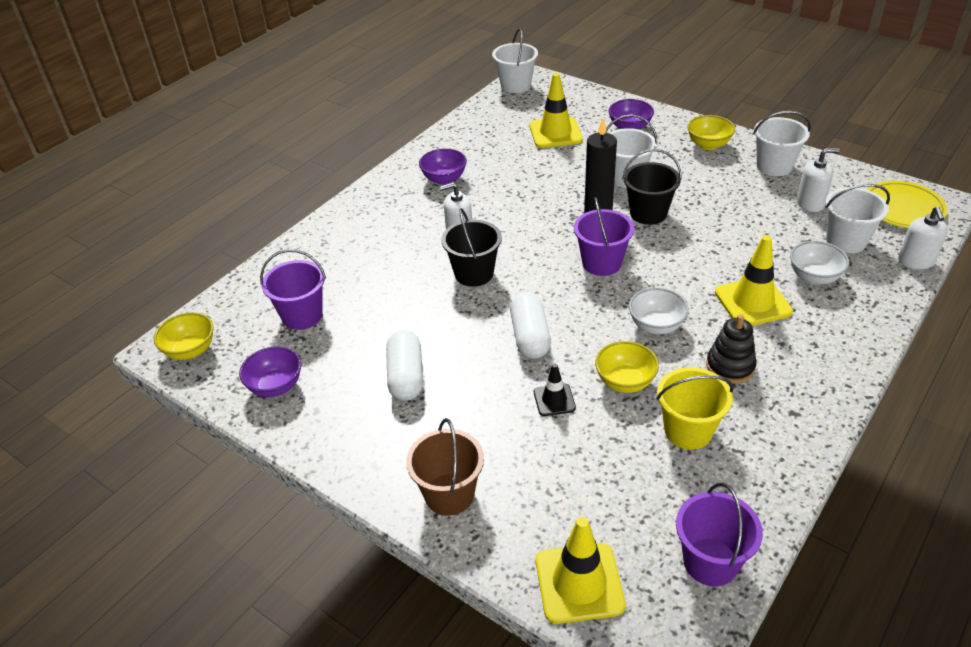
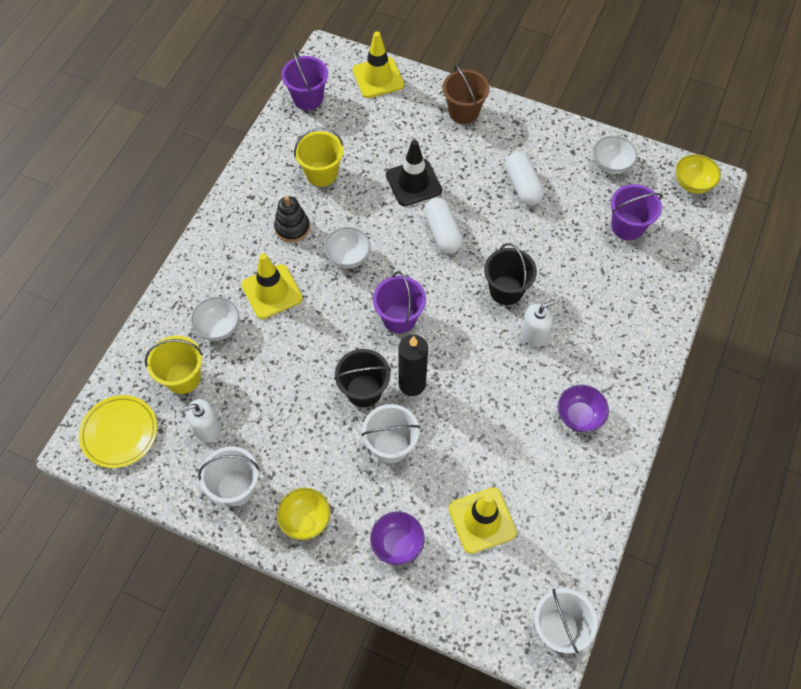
camera: 165 degrees right, 20 degrees up
(275, 386) = (611, 165): purple bowl -> white bowl
(554, 400) = (413, 183): black traffic cone -> black traffic cone, size x1.79
(625, 382) = (366, 204): yellow bowl -> none
(846, 241) = (183, 377): white bucket -> yellow bucket
(916, 261) = (128, 359): white soap dispenser -> none

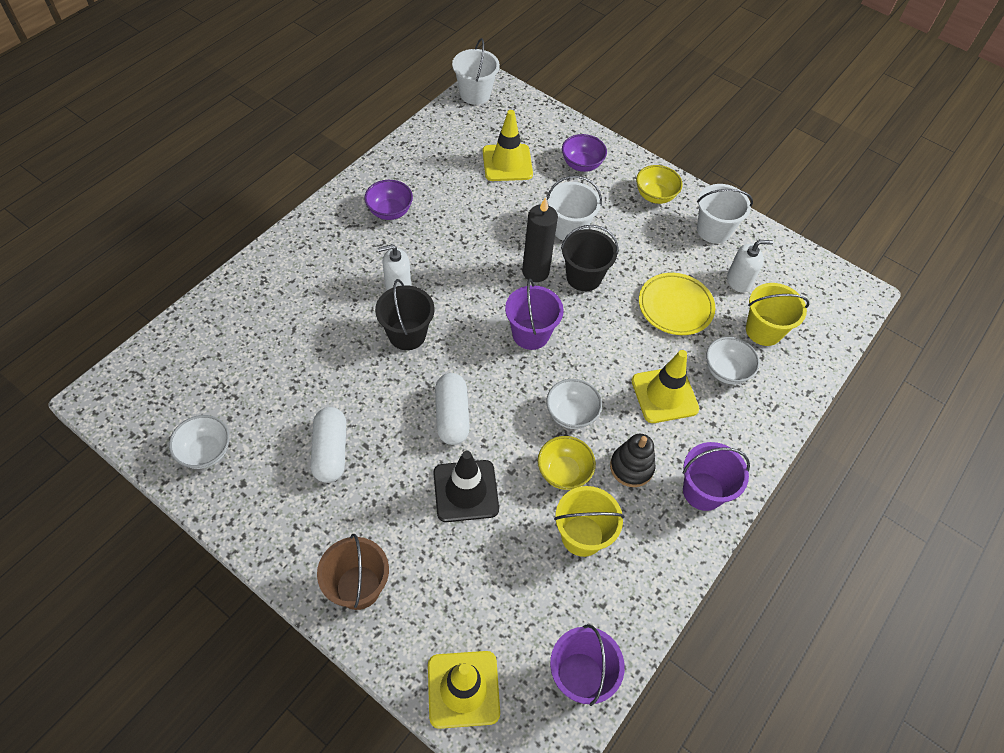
camera: 170 degrees left, 5 degrees down
(119, 433) = (823, 296): yellow plate -> yellow plate (675, 306)
(627, 226) = (236, 369): purple bucket -> purple bucket (703, 491)
(692, 183) = (125, 401): yellow bowl -> yellow bowl (563, 472)

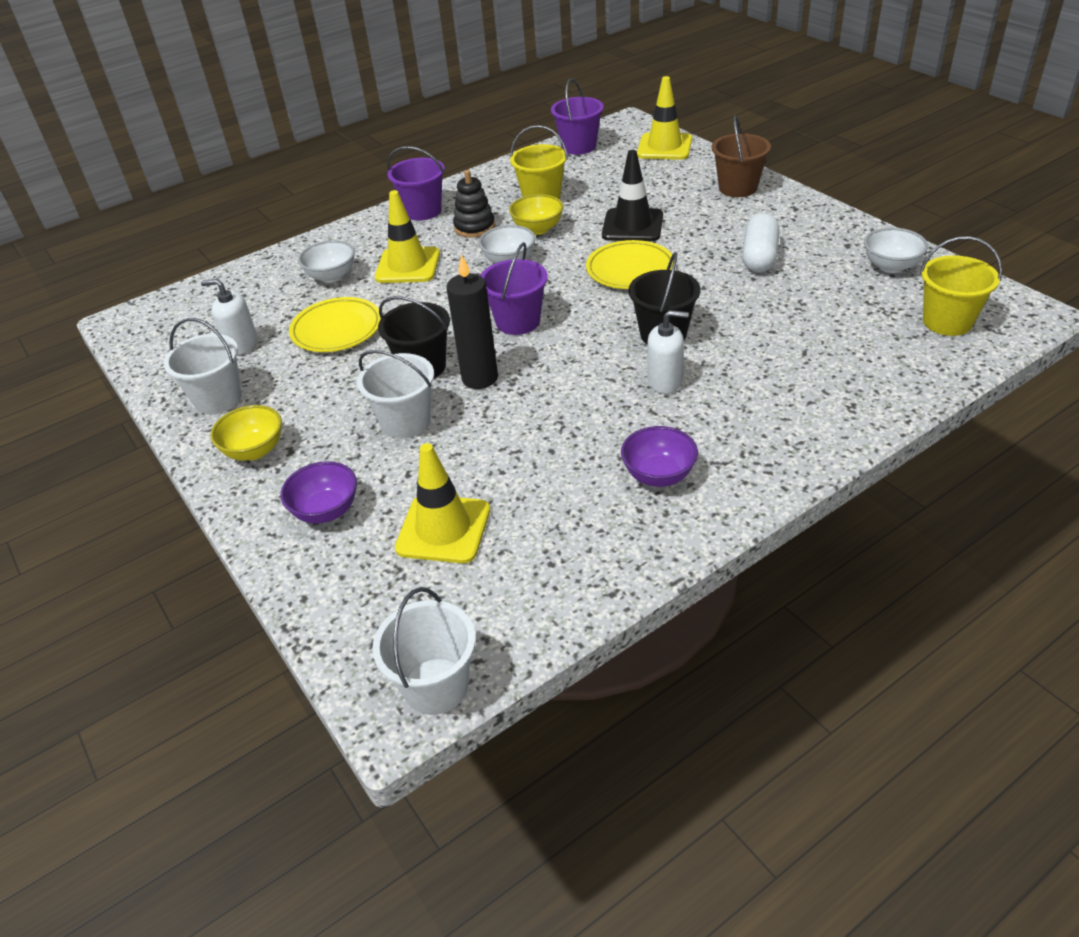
camera: 155 degrees left, 15 degrees down
(452, 416) = (630, 269): white capsule -> yellow plate
(763, 330) = (262, 301): yellow bucket -> yellow bucket (947, 322)

